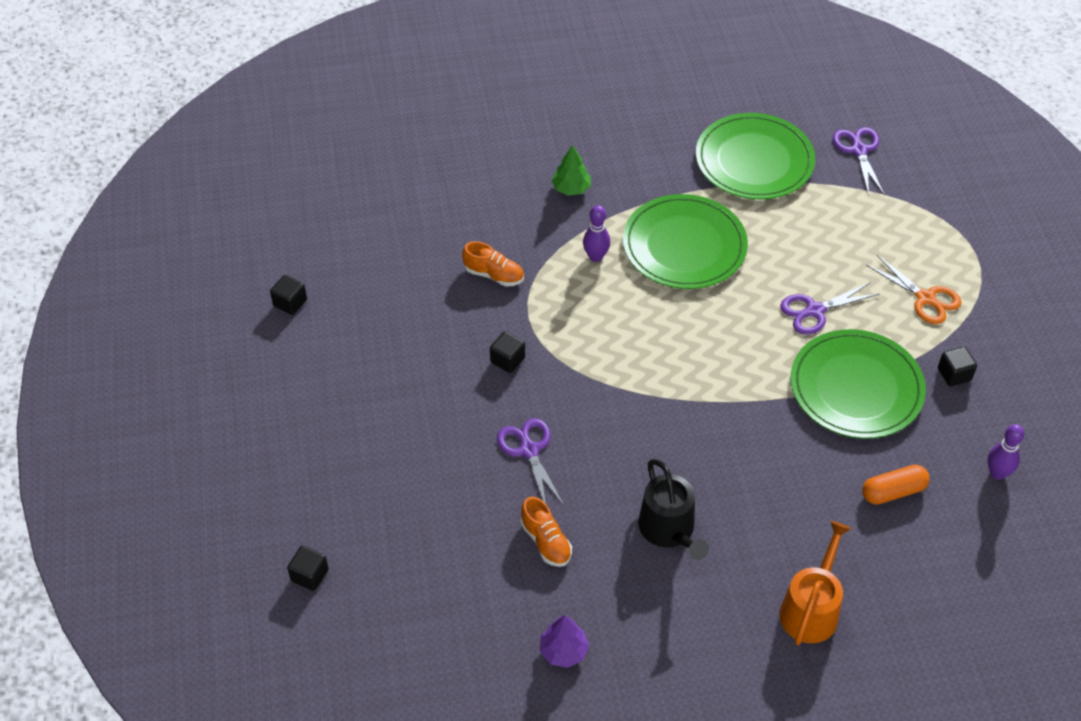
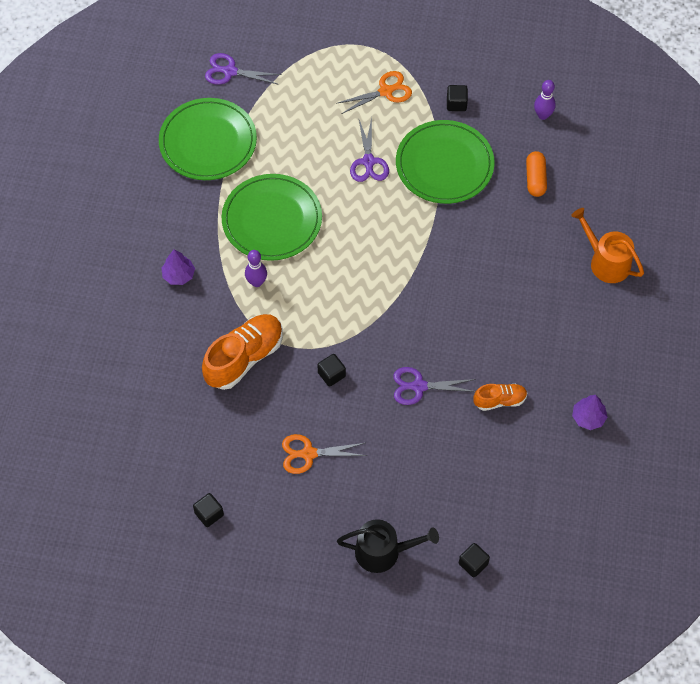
camera: 70 degrees left, 10 degrees up
(396, 368) = (308, 454): none -> orange scissors
(494, 275) = (244, 358): orange shoe -> orange shoe, size x1.83
(571, 188) = (179, 275): green tree -> purple tree
(669, 530) = (517, 321): black watering can -> black watering can (383, 552)

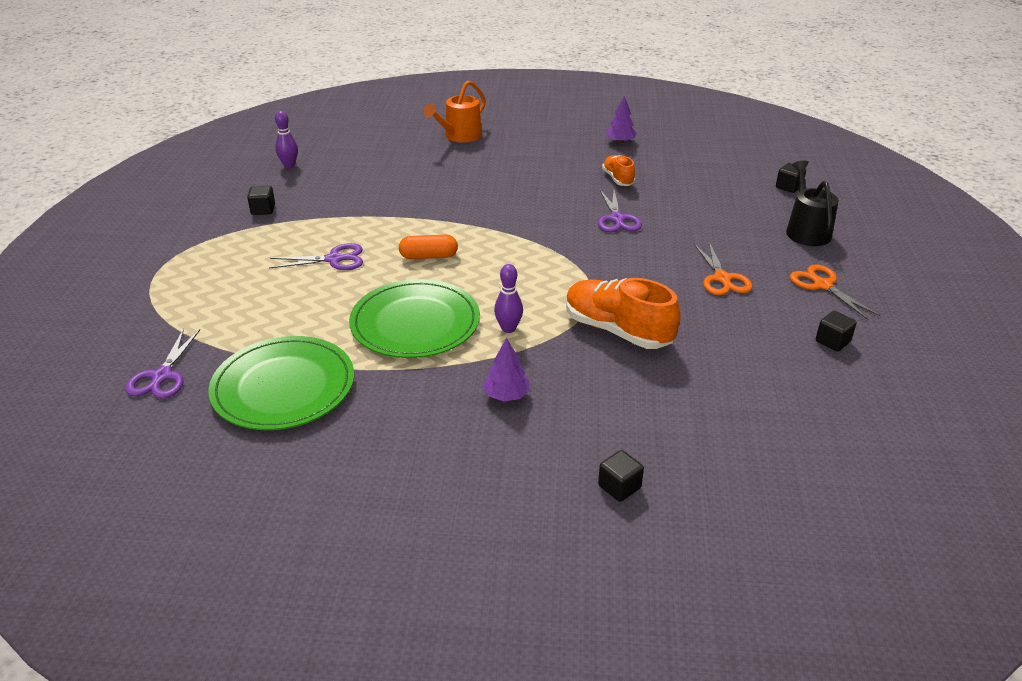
camera: 95 degrees left, 25 degrees down
(331, 374) = (620, 269): black cube -> black cube (619, 487)
(386, 91) = (233, 252): orange scissors -> orange scissors (822, 285)
(444, 164) = (343, 214): green plate -> none
(535, 179) = (366, 167): orange capsule -> orange capsule (429, 256)

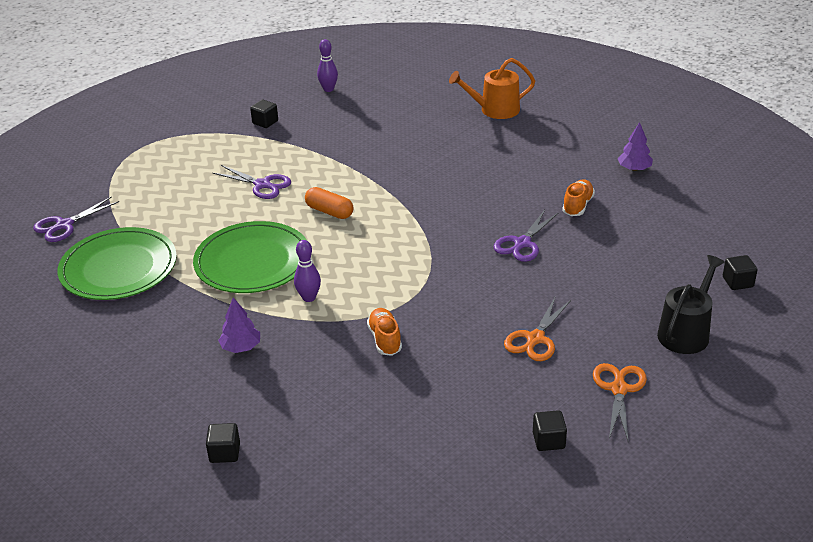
camera: 40 degrees right, 0 degrees up
(617, 330) = (385, 339): orange shoe -> orange shoe, size x0.55

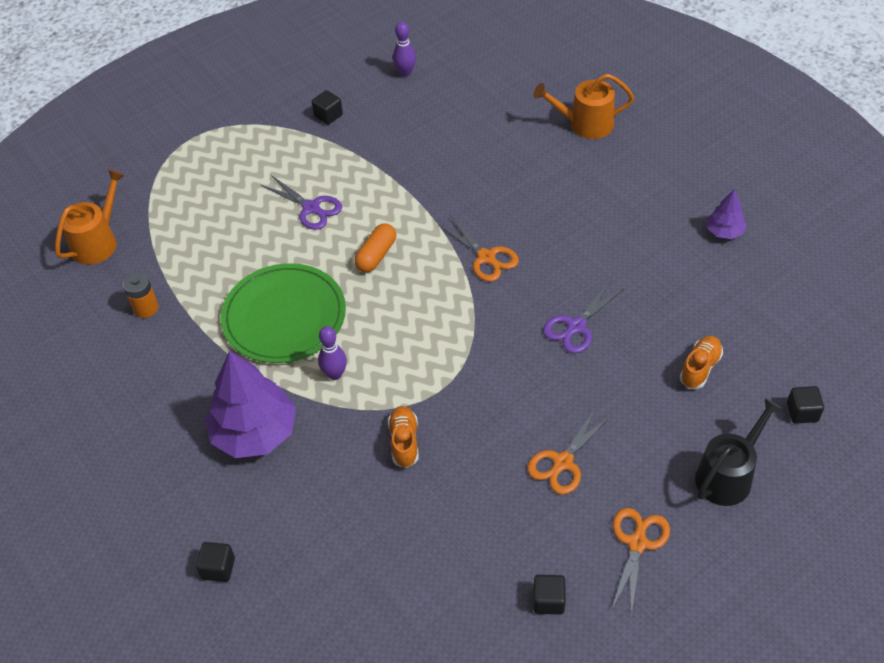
camera: 10 degrees right, 15 degrees up
(64, 225) = (97, 242): purple scissors -> orange watering can
(118, 268) = (145, 308): green plate -> orange battery
(241, 347) = (255, 432): purple tree -> purple tree, size x2.04
(329, 211) = (376, 255): orange capsule -> orange capsule turned 75 degrees clockwise
(430, 204) = (486, 257): none -> orange scissors
(577, 206) = (648, 279): orange shoe -> orange shoe (700, 368)

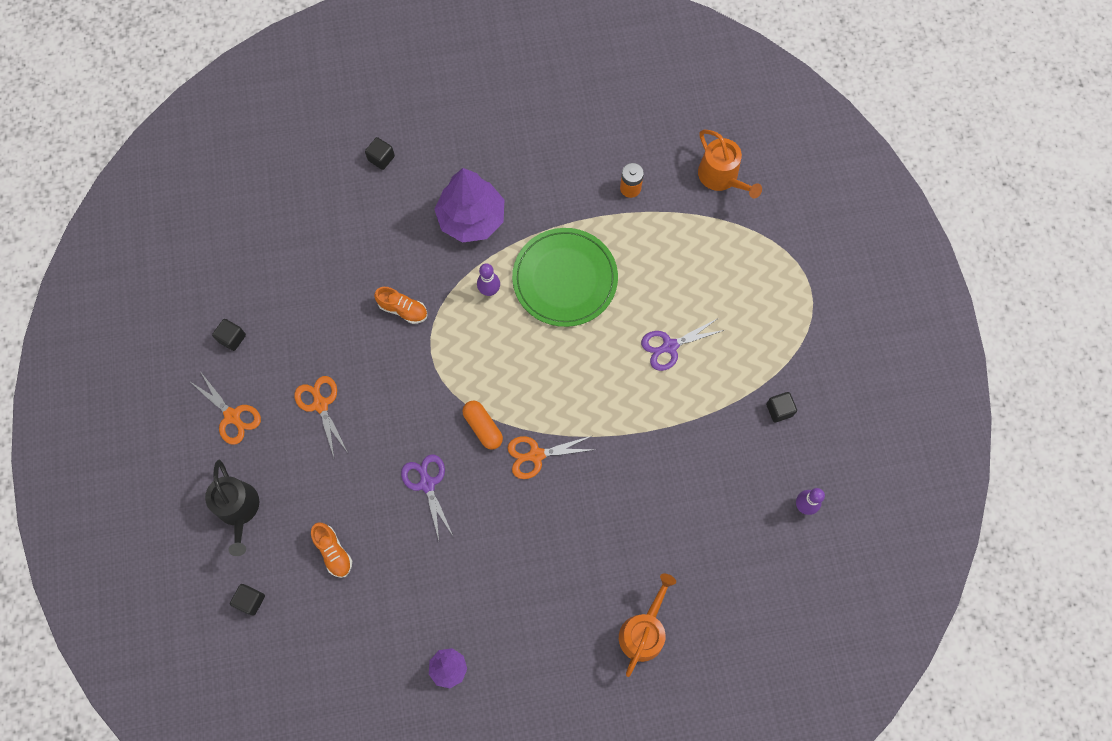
camera: 115 degrees right, 20 degrees up
(376, 255) = (588, 372): orange capsule -> orange capsule (483, 427)

